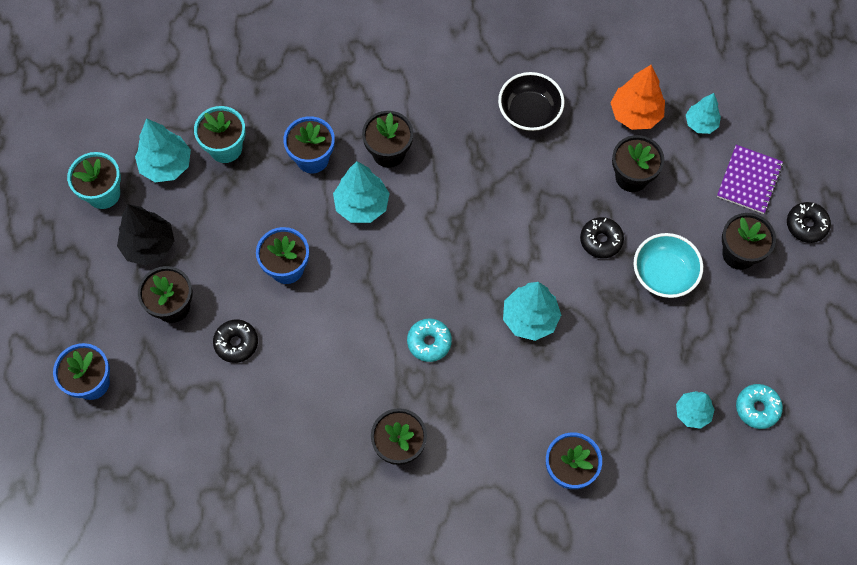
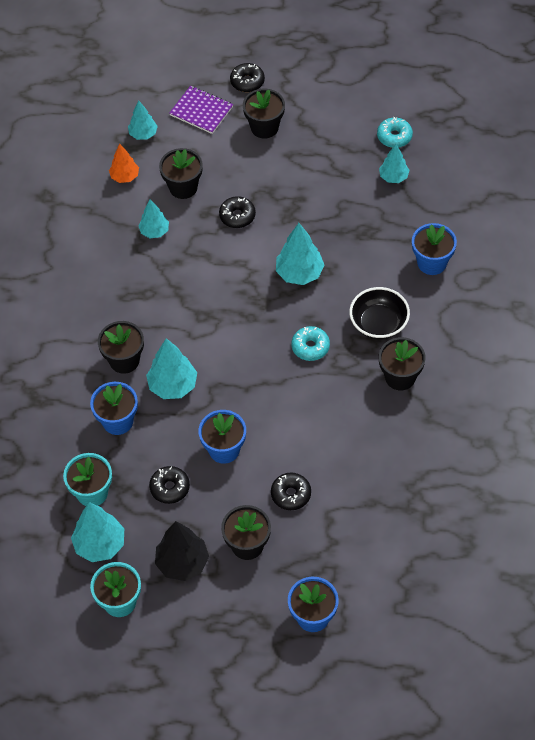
camera: 80 degrees left, 10 degrees down
(236, 221) = (170, 488): none -> black donut
(529, 112) = (107, 251): black bowl -> black bowl (378, 324)
(564, 156) = (154, 231): none -> turquoise tree
(635, 114) = (125, 177): orange tree -> orange tree, size x0.64
(664, 274) = (274, 178): turquoise bowl -> none

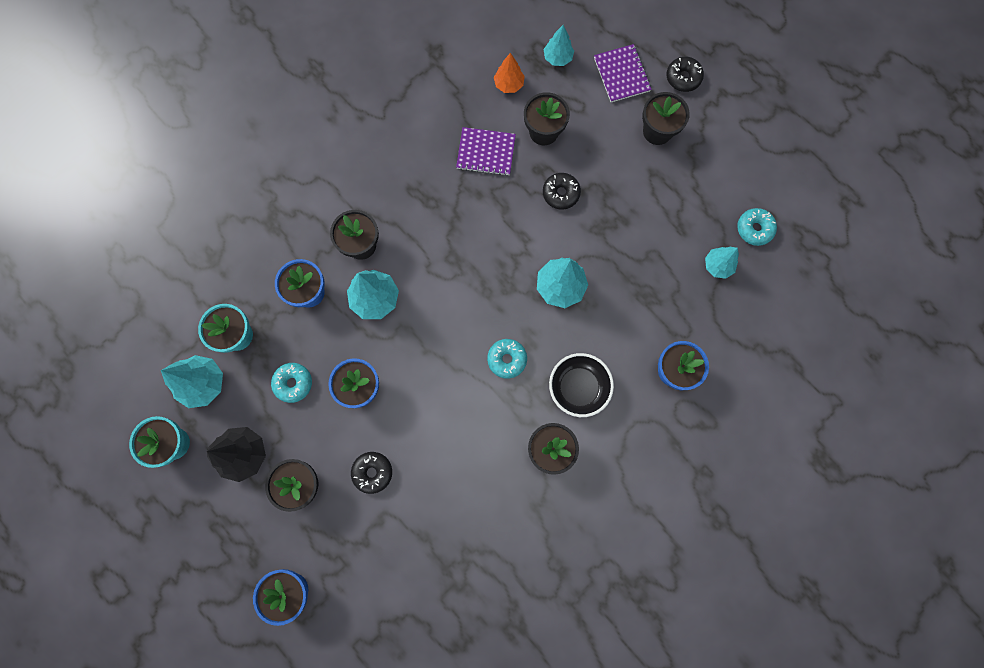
camera: 40 degrees right, 20 degrees up
(154, 231) = (486, 152): turquoise tree -> purple notebook
(170, 488) = (293, 383): black donut -> turquoise donut

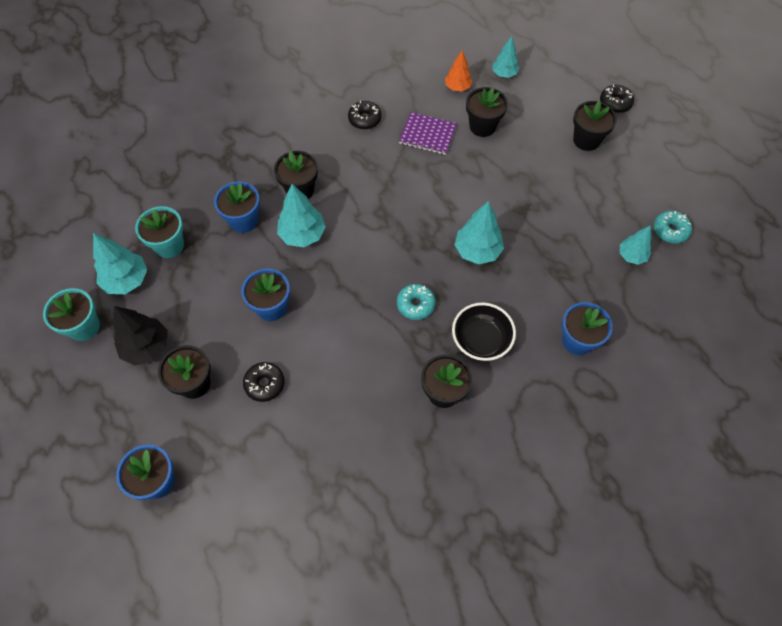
camera: 10 degrees right, 15 degrees down
(293, 383) = (209, 293): turquoise donut -> none
(561, 193) = (490, 176): black donut -> black donut (365, 119)
(621, 74) = (559, 93): purple notebook -> none

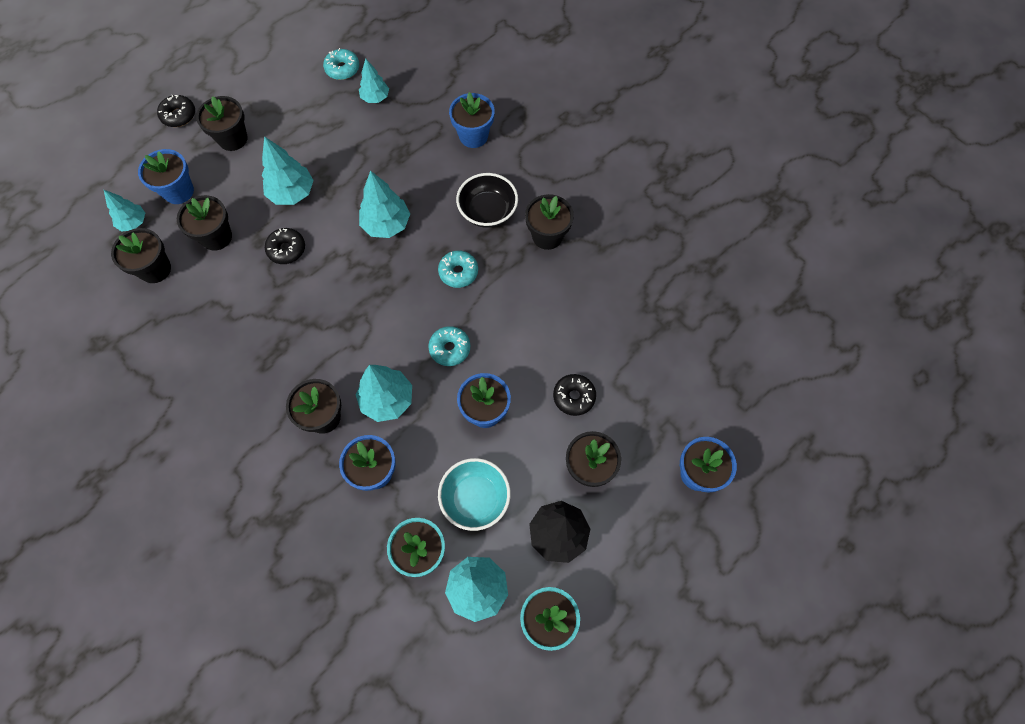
camera: 100 degrees left, 5 degrees up
(198, 289) = (475, 498): none -> turquoise bowl
(338, 287) = (450, 348): none -> turquoise donut
(365, 119) = (209, 364): black donut -> black donut (286, 249)
(427, 135) = (231, 291): purple notebook -> none
(457, 87) = (155, 269): orange tree -> black flower pot
(521, 181) = (292, 193): none -> turquoise tree
(532, 102) = (178, 191): none -> blue flower pot

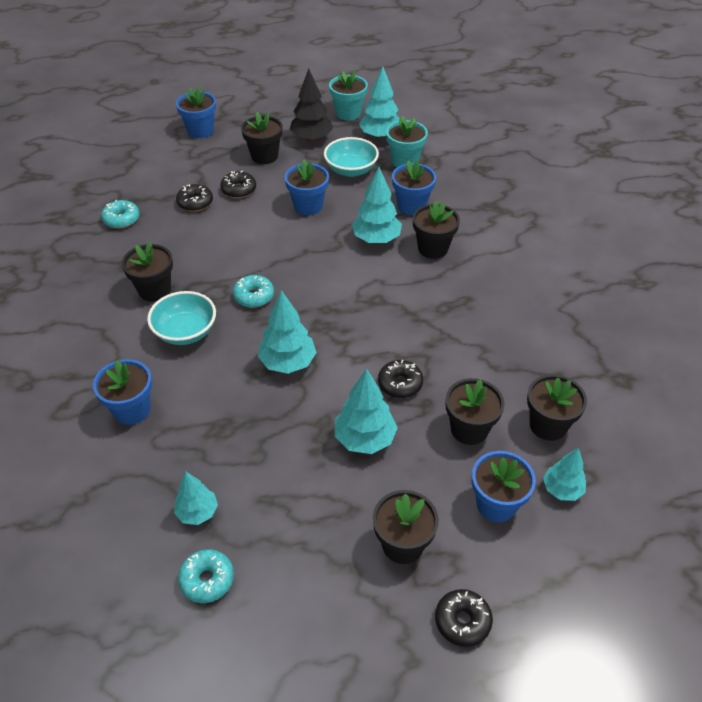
camera: 150 degrees left, 20 degrees down
(450, 348) = (304, 249): turquoise donut -> turquoise donut (121, 219)
(487, 211) = (185, 332): black bowl -> turquoise bowl
(601, 354) = (195, 203): none -> black donut

